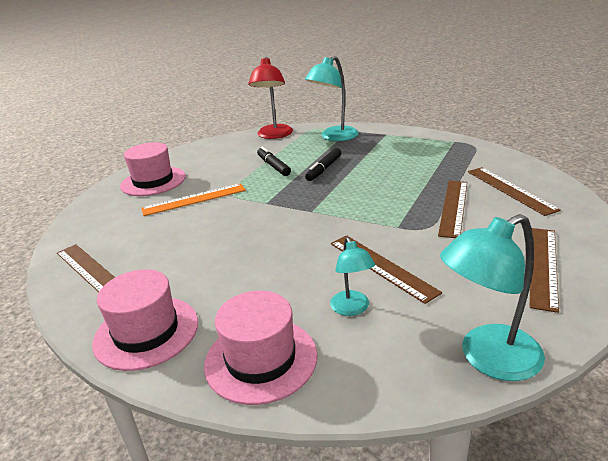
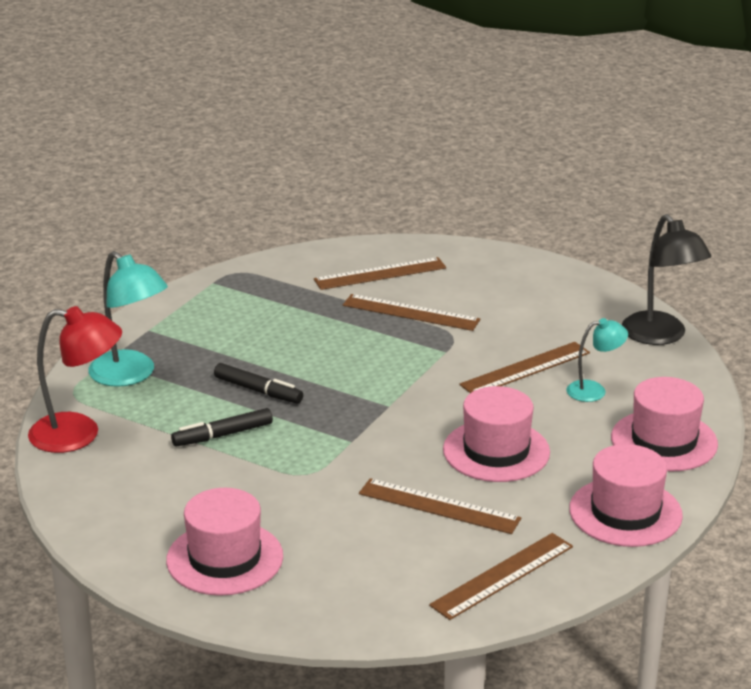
camera: 90 degrees left, 0 degrees up
(194, 199) = (316, 507): orange ruler -> none
(250, 259) = (496, 451): none -> pink hat
(488, 359) = (660, 336): turquoise lamp -> black lamp
(543, 266) = (537, 288): brown ruler -> brown ruler (439, 506)

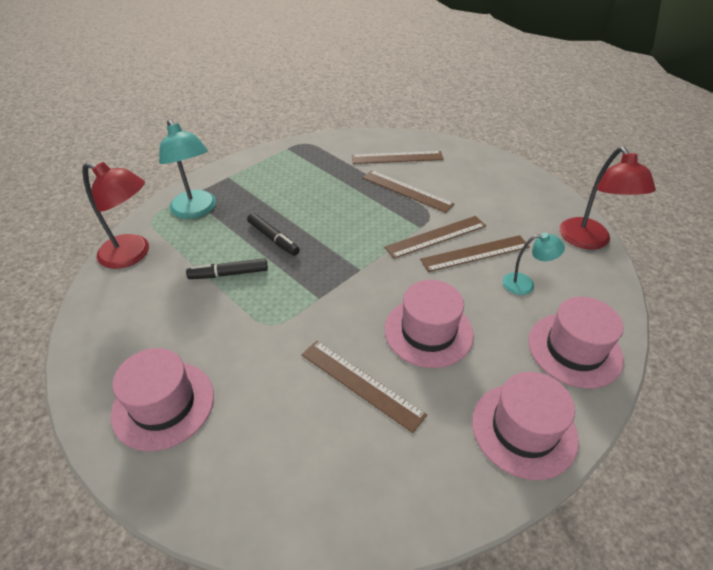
camera: 15 degrees right, 15 degrees up
(502, 575) = (388, 487): brown ruler -> brown ruler (436, 236)
(660, 336) = (589, 241): black lamp -> red lamp

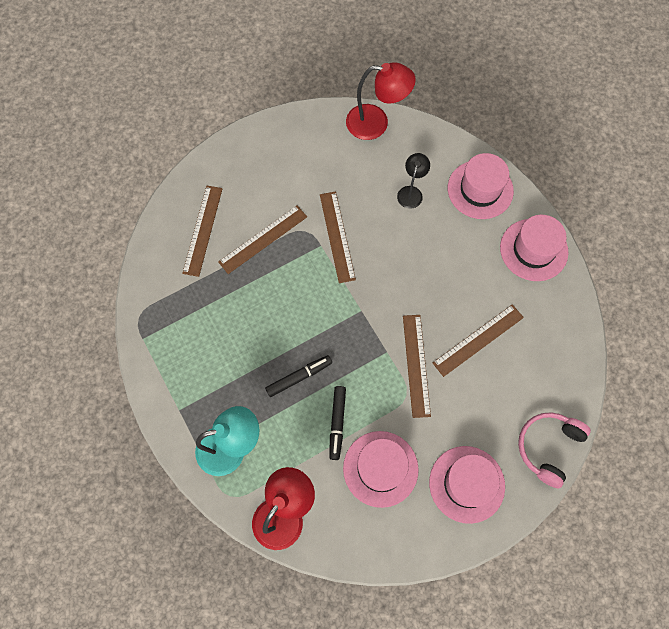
camera: 75 degrees left, 25 degrees up
(221, 502) = (548, 447): none -> pink headphones
(428, 331) = (442, 279): pink hat -> pink hat (380, 468)
(475, 253) = (367, 213): brown ruler -> brown ruler (416, 365)
(525, 284) = (411, 192): turquoise lamp -> black lamp

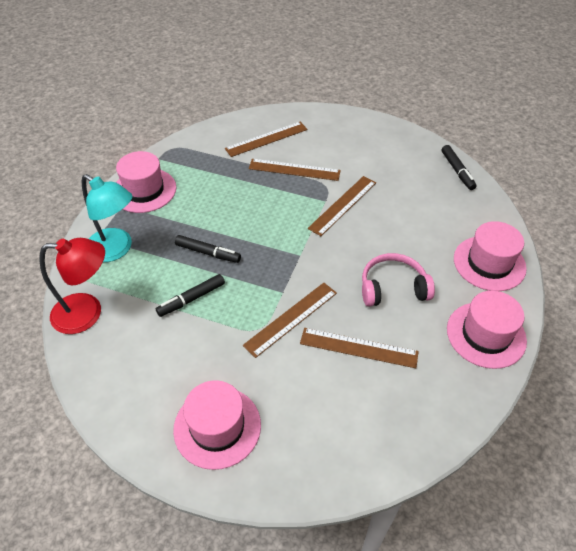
camera: 50 degrees right, 20 degrees down
(376, 123) = (457, 171): red lamp -> black marker
(380, 468) = (177, 352): pink hat -> pink hat (144, 190)
(411, 192) = (430, 223): black lamp -> none
(548, 447) = (314, 475): pink headphones -> pink headphones (393, 288)

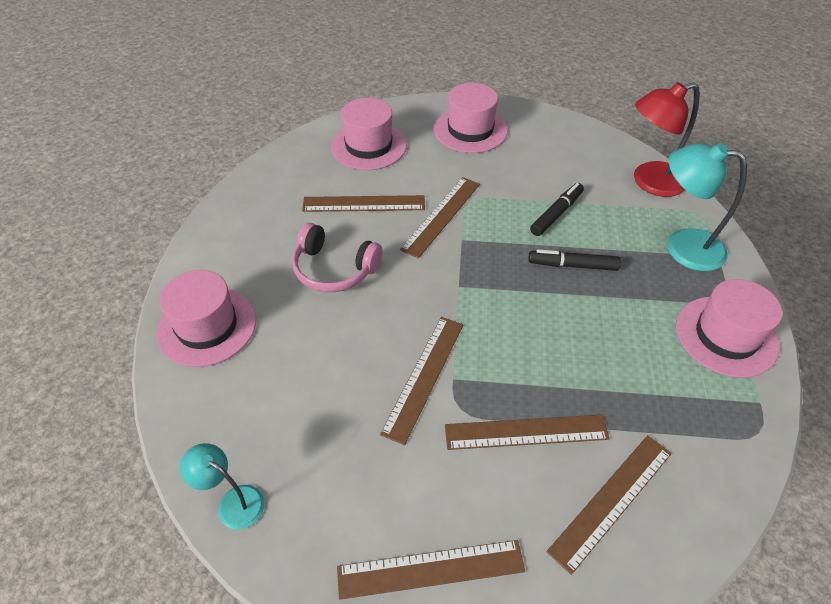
camera: 165 degrees right, 0 degrees up
(362, 134) = (430, 569): none -> brown ruler
(393, 288) = (334, 269): pink headphones -> pink headphones turned 45 degrees clockwise
(457, 171) = (233, 502): black marker -> turquoise lamp
(486, 334) = (227, 240): pink hat -> pink hat (368, 146)

